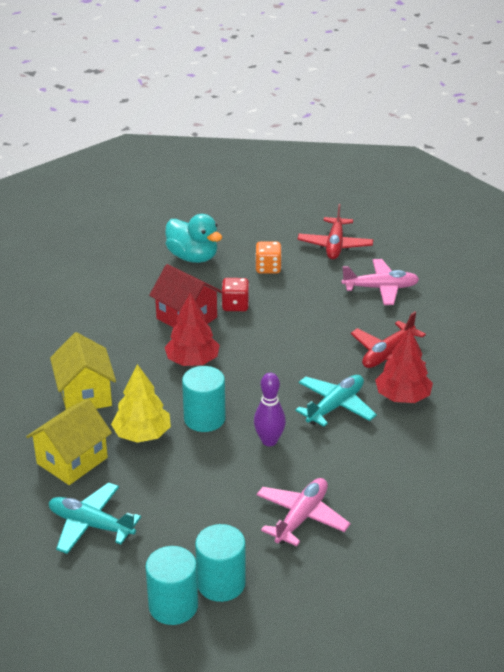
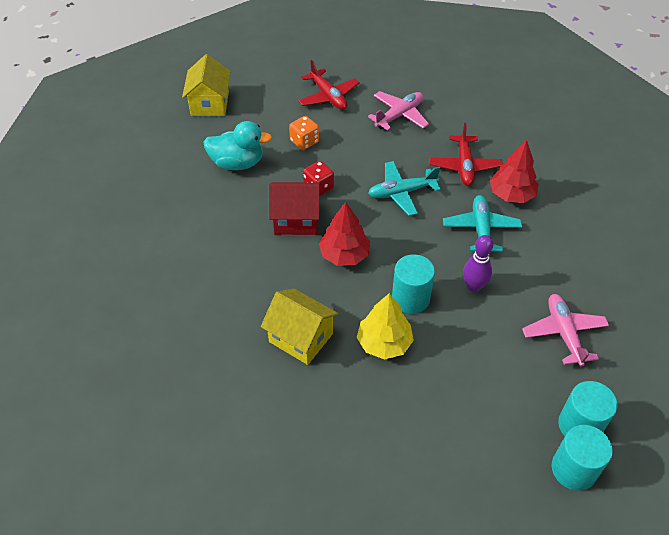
camera: 40 degrees left, 15 degrees up
(72, 460) = (361, 403): yellow house -> yellow house (210, 103)
(91, 525) = (442, 448): turquoise plane -> turquoise plane (401, 193)

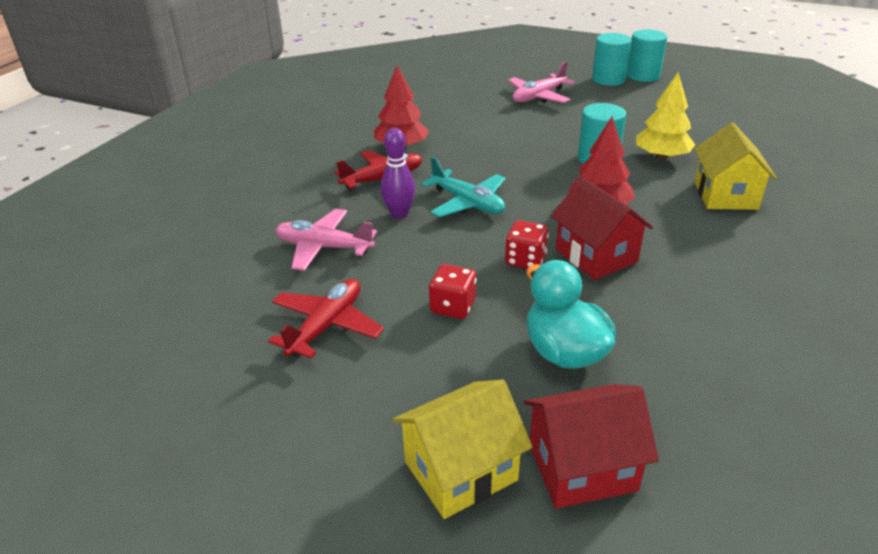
camera: 120 degrees left, 15 degrees down
(178, 134) = (582, 467): none -> red house
(304, 141) = (453, 307): orange dice -> red dice
(473, 286) = (543, 137): purple bowling pin -> purple bowling pin (399, 214)
(481, 229) = (468, 149): turquoise plane -> none

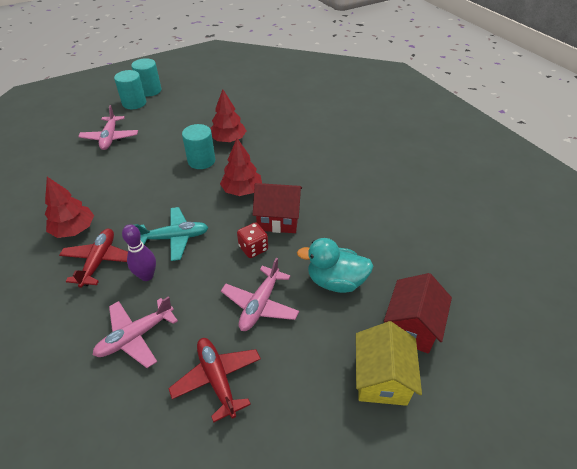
camera: 55 degrees left, 10 degrees up
(453, 307) = (260, 304): red dice -> pink plane
(661, 156) = (228, 140): yellow tree -> red tree
(725, 195) = (282, 145): yellow house -> none

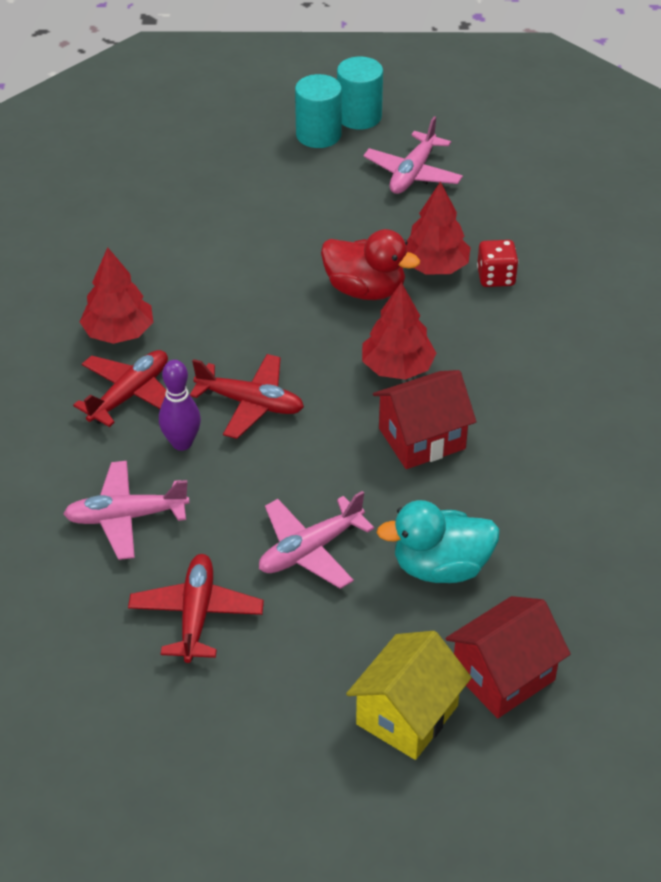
camera: 30 degrees right, 0 degrees up
(110, 138) = (244, 192): pink plane -> pink plane (413, 173)
(175, 238) = (250, 403): turquoise plane -> red plane
(201, 161) = (365, 290): turquoise cylinder -> red duck
(253, 248) = (353, 467): red dice -> red dice (496, 277)
(278, 219) = (422, 438): red house -> red house turned 60 degrees counterclockwise
(335, 281) = (441, 567): turquoise duck -> turquoise duck turned 45 degrees counterclockwise

